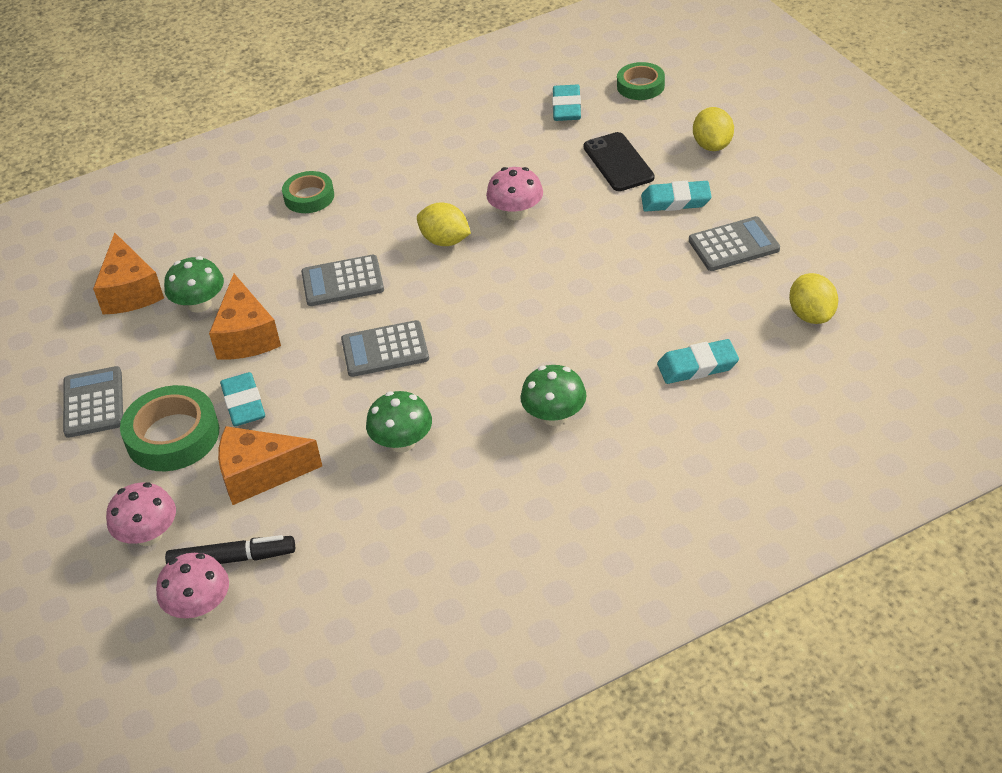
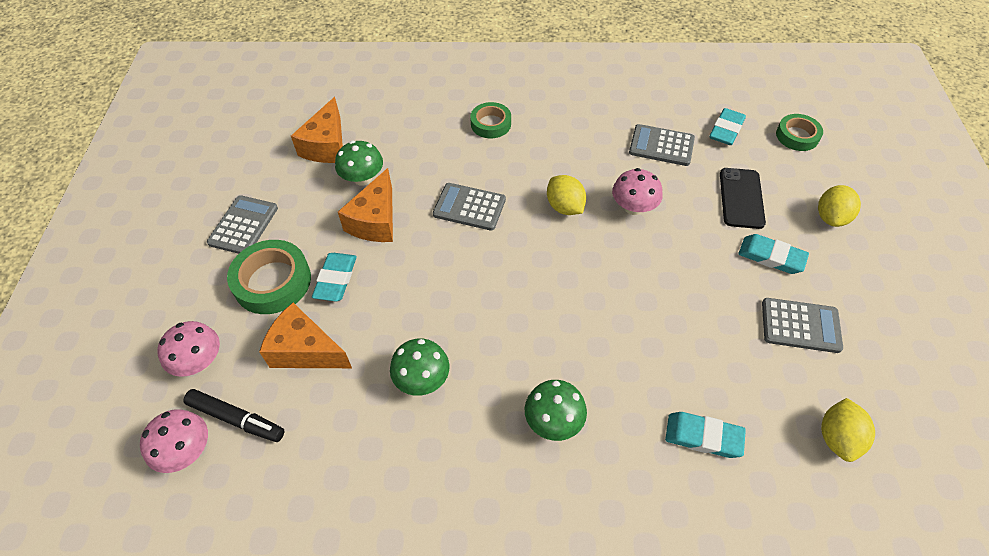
camera: 25 degrees right, 10 degrees up
(385, 350) = (462, 284): grey calculator -> grey calculator (661, 146)

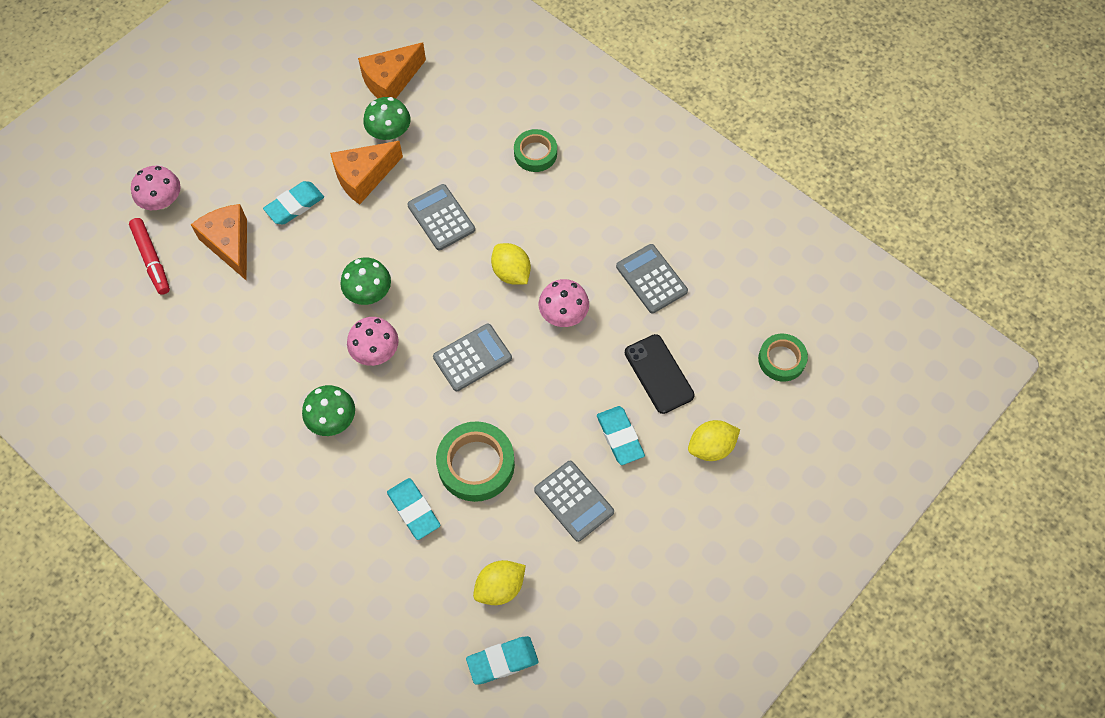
camera: 40 degrees right, 10 degrees up
(186, 451) = (109, 257): pink mushroom -> pink mushroom (375, 351)
(236, 419) = (152, 259): black marker -> red marker
(243, 225) = (273, 112): grey calculator -> grey calculator (472, 357)
(272, 281) = (253, 174): green tape -> green tape (476, 464)
(422, 379) = (281, 324): green mushroom -> green mushroom (369, 292)
(564, 207) = (511, 273): yellow lemon -> yellow lemon turned 45 degrees counterclockwise
(726, 130) = (725, 306): turquoise eraser -> turquoise eraser (502, 661)
(741, 198) = (659, 374): black phone -> black phone turned 75 degrees counterclockwise

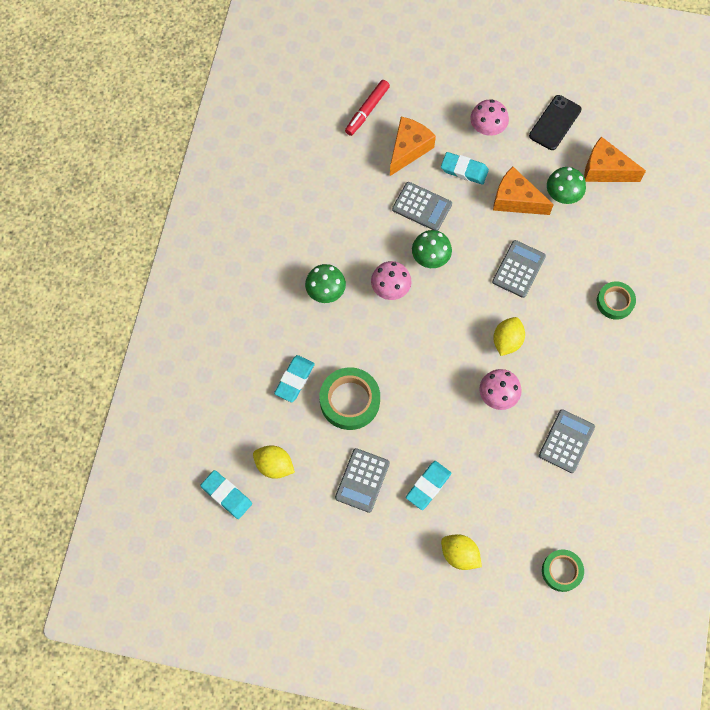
camera: 60 degrees right, 5 degrees up
(162, 201) = (412, 88): pink mushroom -> pink mushroom (487, 127)
(472, 357) = (425, 353): grey calculator -> grey calculator (422, 207)
(659, 374) = (493, 487): black phone -> black phone (555, 123)

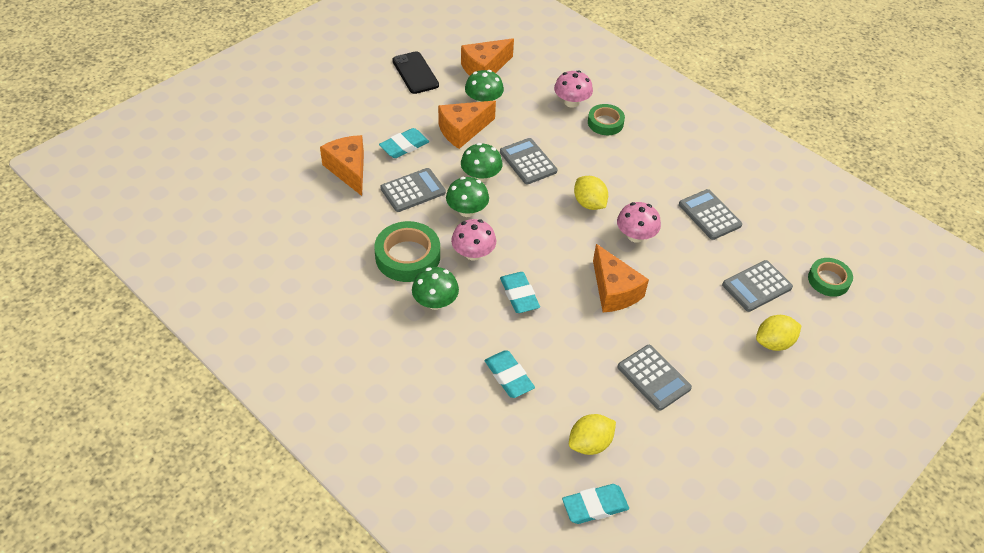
camera: 60 degrees left, 20 degrees down
(350, 400) = (564, 344): green tape -> green tape (407, 256)
(367, 110) = (281, 176): red marker -> none
(427, 409) = (614, 291): none -> orange cheese
(428, 486) = (691, 330): turquoise eraser -> turquoise eraser (519, 295)
(474, 245) = (481, 176): none -> green mushroom
(487, 127) = (379, 112): pink mushroom -> pink mushroom (571, 102)
(511, 515) = (757, 286): none -> grey calculator

